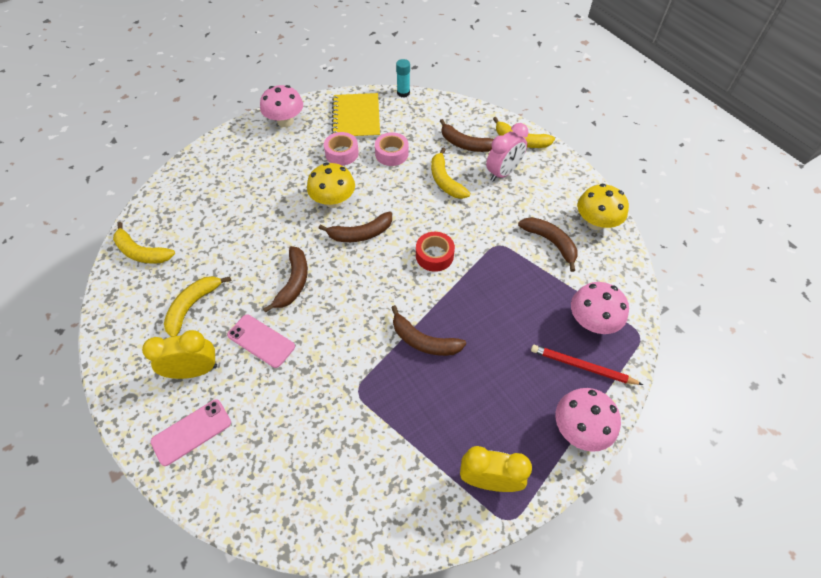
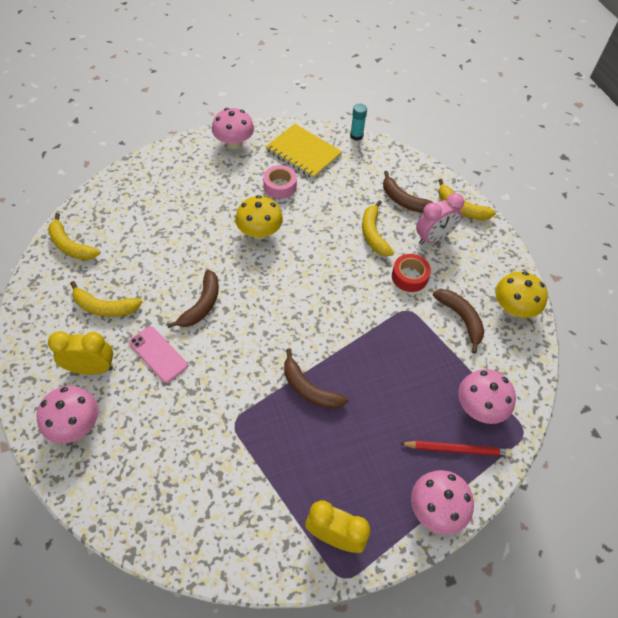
camera: 10 degrees right, 0 degrees up
(191, 432) = (76, 424): pink phone -> pink mushroom
(193, 306) = (104, 307): yellow banana -> yellow banana turned 120 degrees counterclockwise
(356, 118) = (303, 152): yellow notebook -> yellow notebook turned 60 degrees counterclockwise
(360, 234) = (277, 270): brown banana -> none
(391, 154) = (328, 196): pink tape -> none
(434, 255) = (342, 307): red tape -> red tape (409, 277)
(582, 366) = (456, 449): red pencil -> red pencil turned 150 degrees clockwise

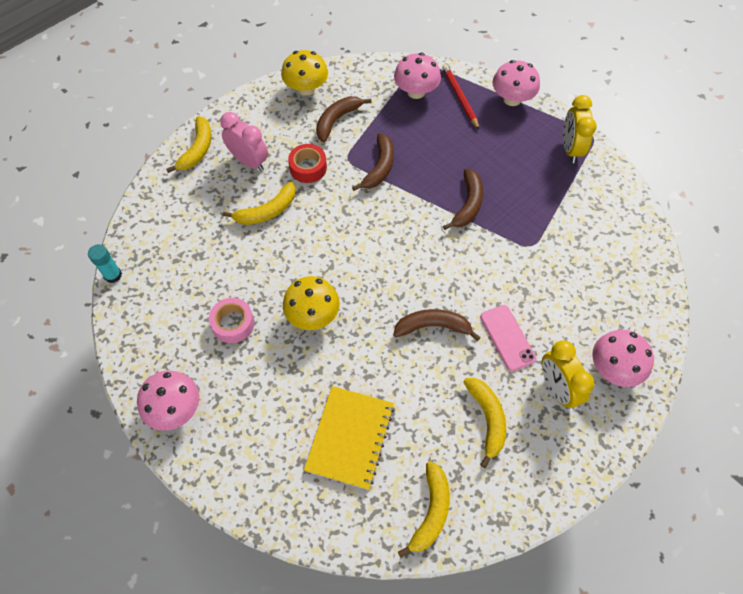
camera: 110 degrees left, 5 degrees up
(158, 354) = (507, 338): pink phone -> pink phone turned 45 degrees counterclockwise
(303, 152) = (164, 321): yellow notebook -> yellow notebook (350, 437)
(404, 200) = (206, 199): brown banana -> brown banana (379, 168)

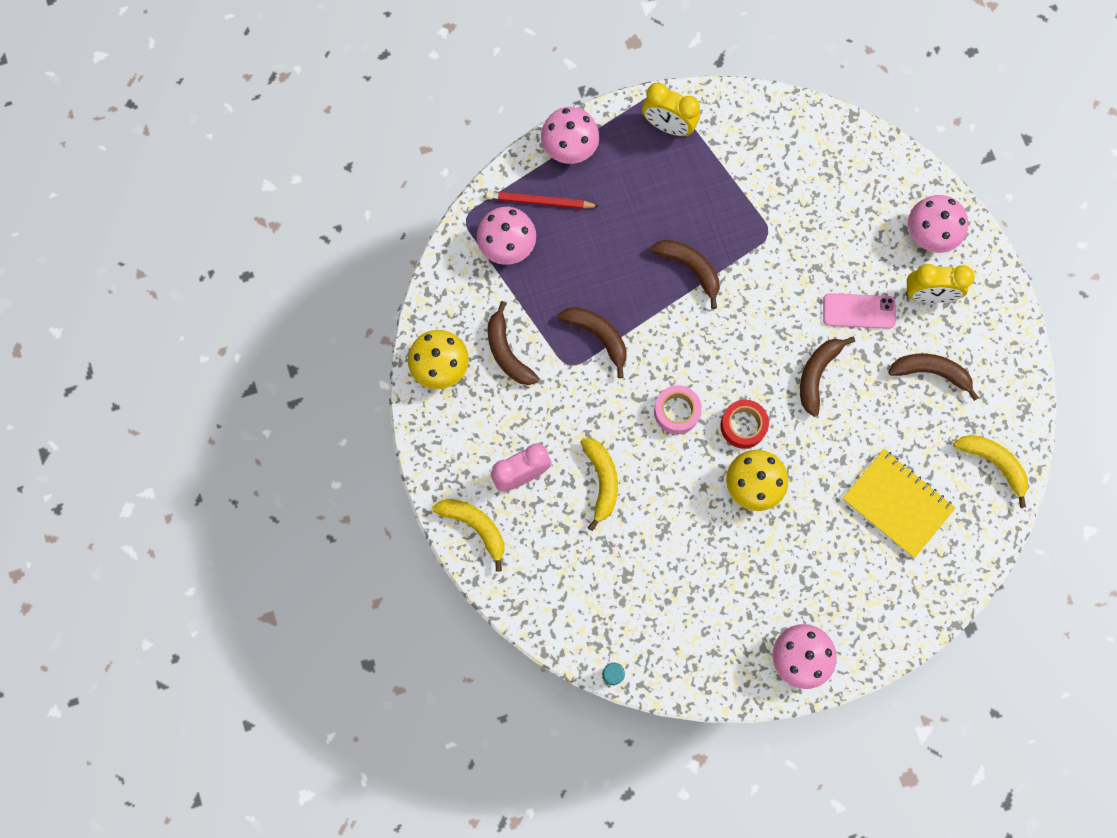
camera: 65 degrees left, 15 degrees up
(233, 324) = (728, 568): pink tape -> pink tape (676, 411)
(308, 168) = (561, 413): red tape -> red tape (743, 426)
(487, 419) = (931, 372): yellow banana -> brown banana

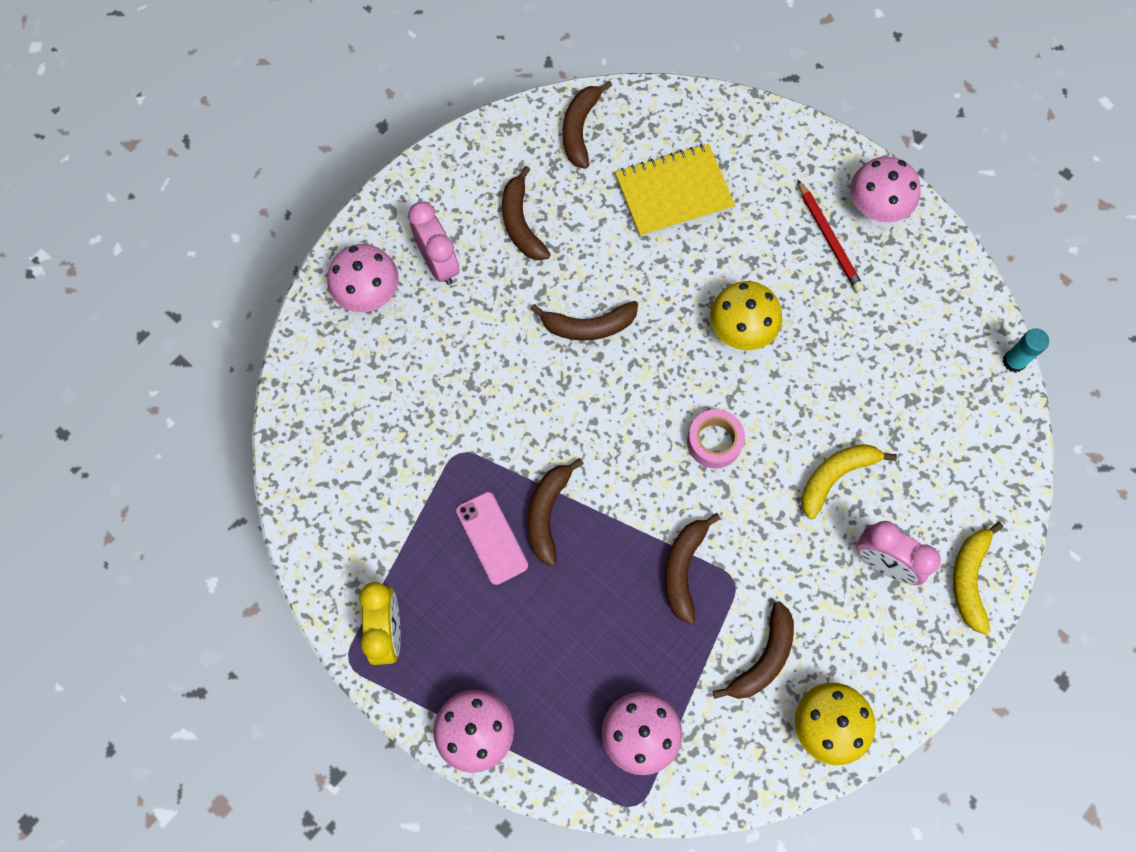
camera: 120 degrees left, 5 degrees down
(540, 201) = (564, 727): red pencil -> red pencil (828, 238)
(743, 426) = (687, 369): red tape -> none
(859, 311) = (495, 320): pink phone -> pink phone (492, 538)
(897, 503) = (674, 192): yellow notebook -> yellow notebook turned 60 degrees clockwise
(928, 295) = (439, 263): yellow clock -> pink clock
(993, 463) = (580, 129): yellow banana -> brown banana

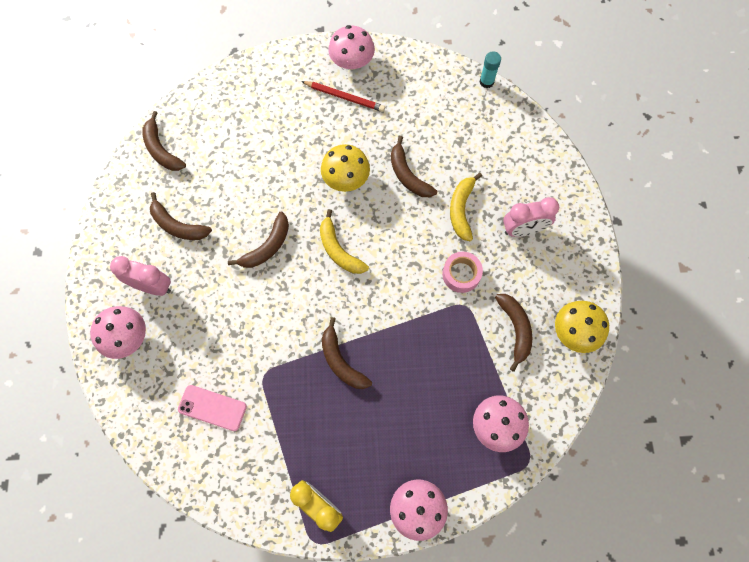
camera: 45 degrees left, 0 degrees up
(492, 538) = (325, 402): pink phone -> pink phone (212, 408)
(674, 192) = (244, 140): yellow notebook -> none
(683, 568) = (435, 323): brown banana -> brown banana (408, 175)
(714, 442) = (388, 246): pink tape -> pink tape (461, 274)
(969, 579) = (566, 201): yellow banana -> yellow banana (339, 250)

